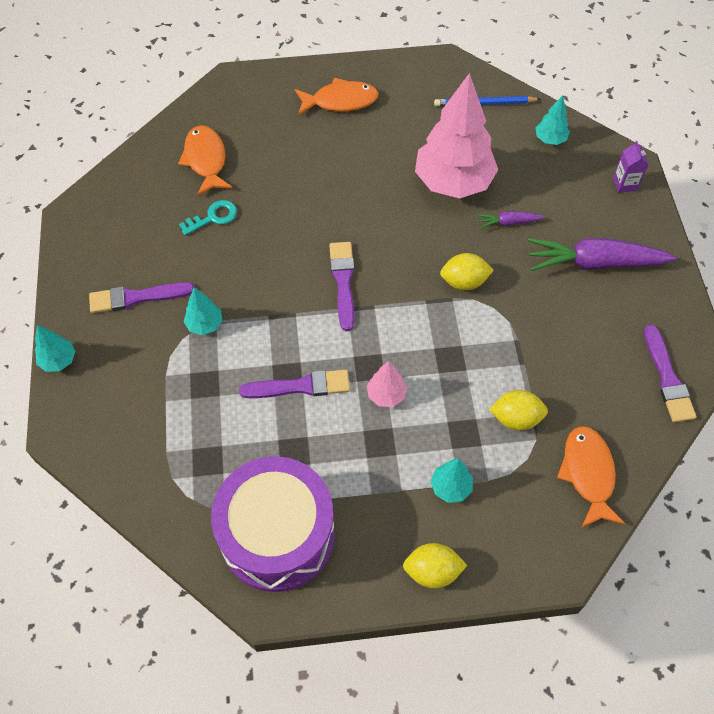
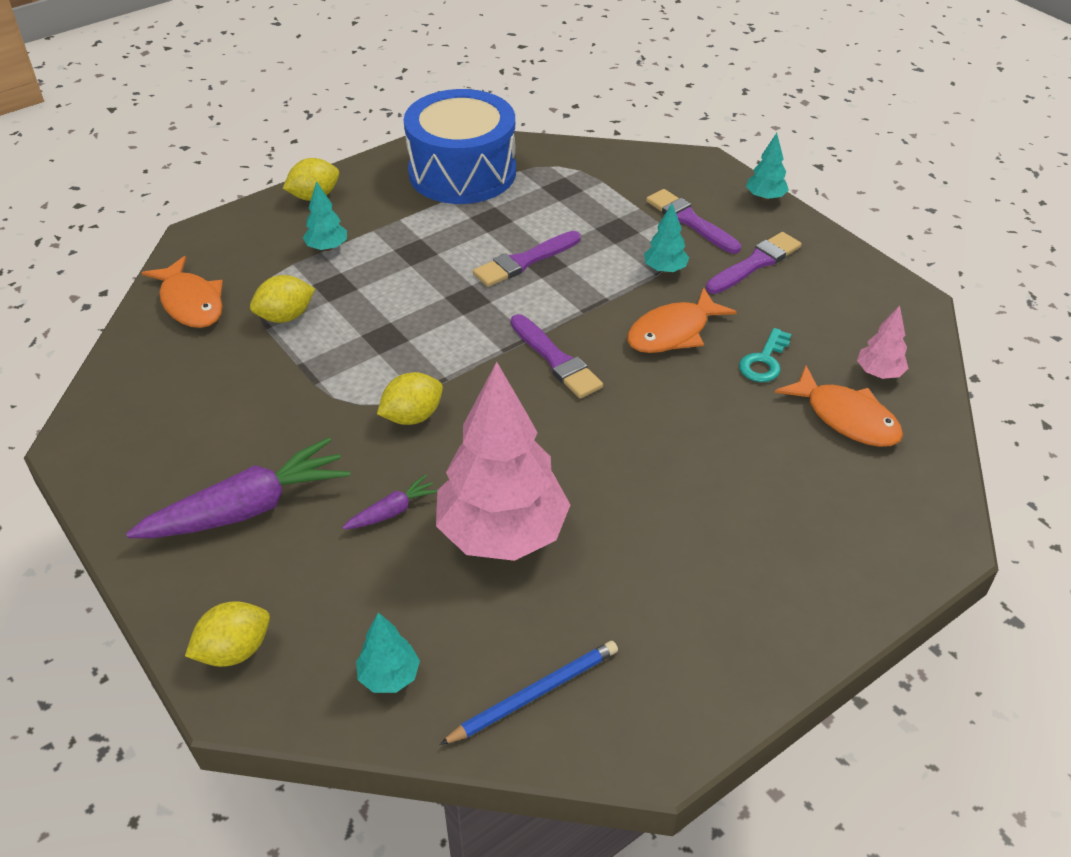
camera: 150 degrees right, 15 degrees down
(277, 534) = (462, 172): purple drum -> blue drum
(340, 101) = (760, 585): orange fish -> orange fish (673, 332)
(386, 395) = (433, 286): pink tree -> pink tree (879, 373)
(625, 184) = (234, 651): purple carton -> yellow lemon
(667, 378) = (116, 415): purple brush -> purple brush (690, 221)

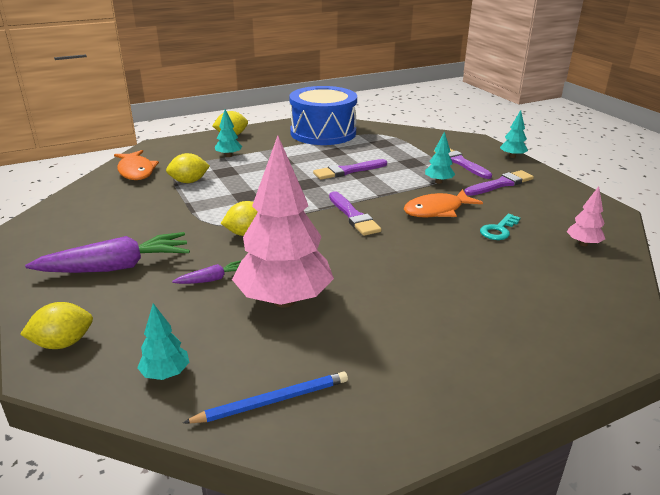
camera: 10 degrees right, 15 degrees down
(846, 418) = (556, 265): orange fish -> none

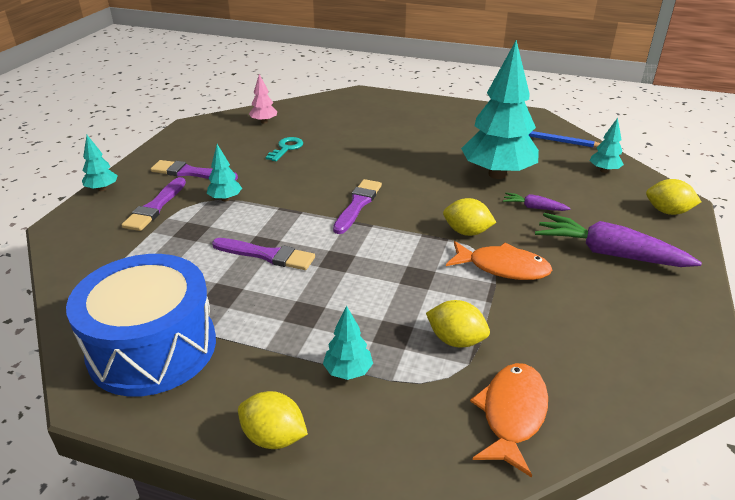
camera: 135 degrees left, 5 degrees up
(284, 300) = (497, 174): pink tree -> turquoise tree
(437, 210) = (289, 178): orange fish -> orange fish (503, 267)
(498, 230) = (286, 148): turquoise key -> turquoise key turned 60 degrees counterclockwise

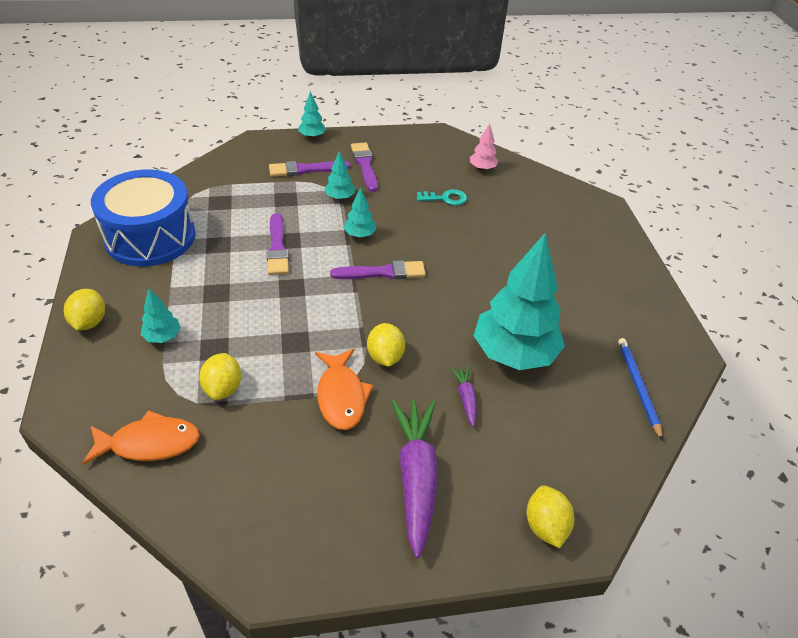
camera: 60 degrees right, 10 degrees up
(604, 170) = (600, 448): turquoise tree -> turquoise tree (360, 235)

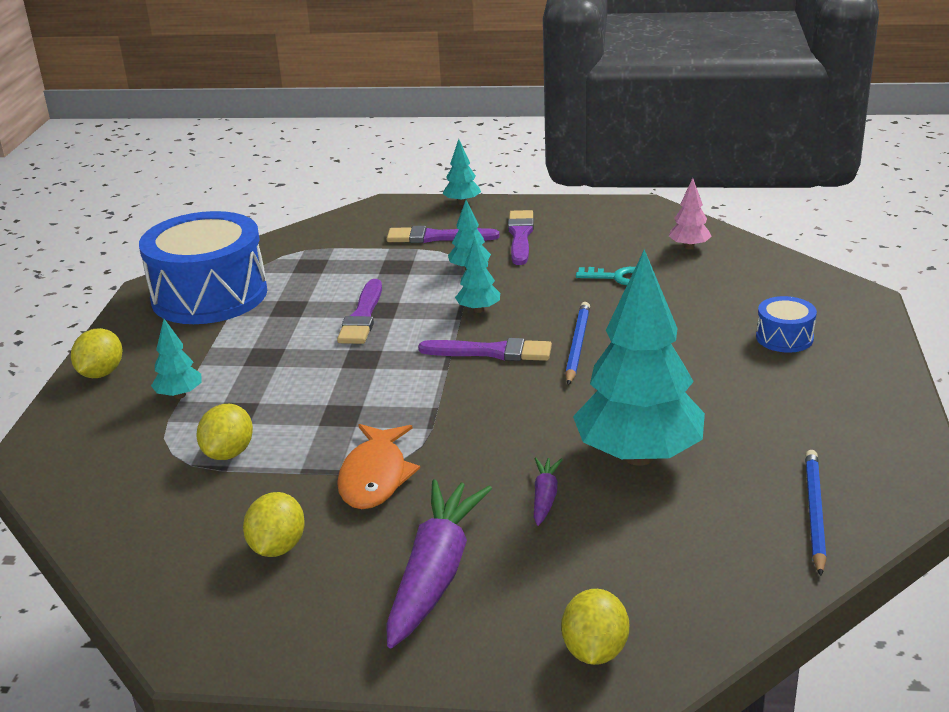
camera: 20 degrees right, 15 degrees down
(149, 443) = (117, 497): orange fish -> none
(385, 357) = (453, 441): yellow lemon -> yellow lemon (277, 547)
(439, 261) = (577, 345): none -> blue pencil
(569, 242) = (784, 338): none -> blue drum

